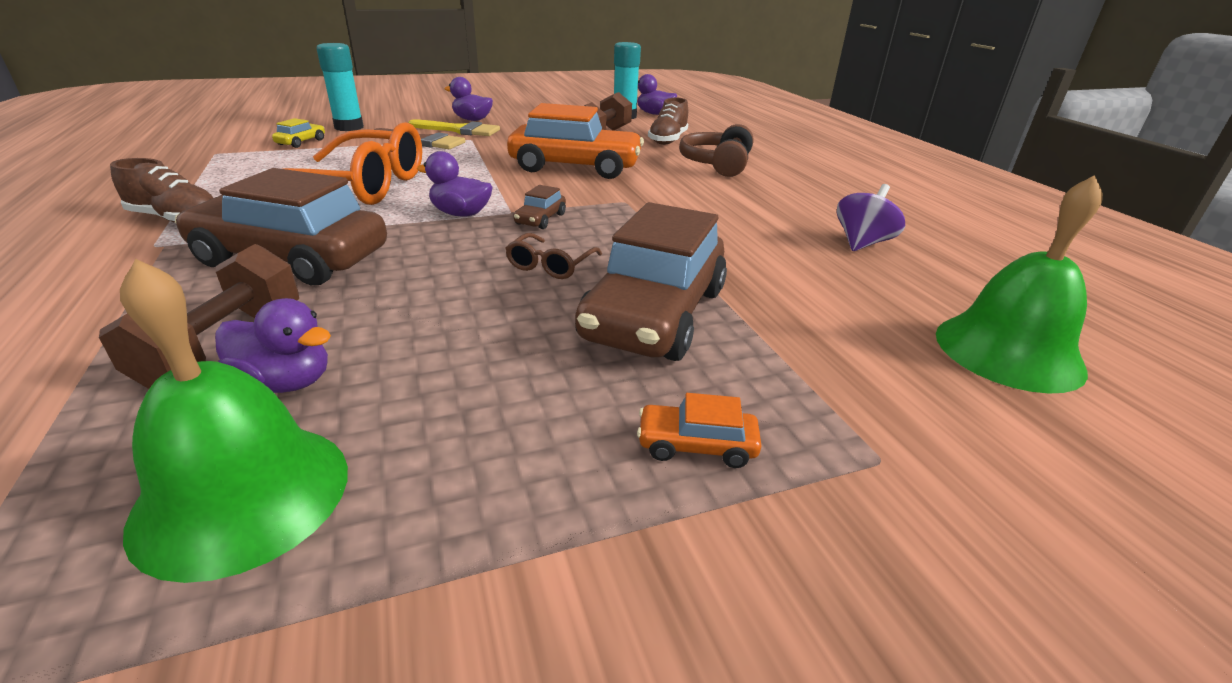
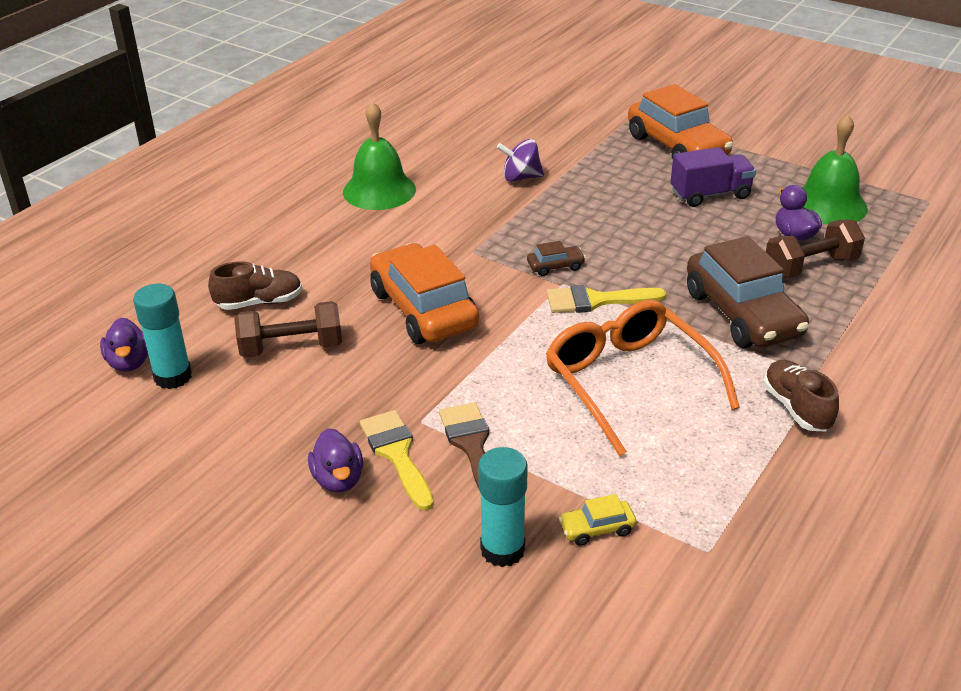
camera: 125 degrees left, 5 degrees up
(460, 214) = (596, 300): purple duck -> yellow brush
(501, 377) = (710, 194): none -> purple truck
(551, 265) = (608, 230): brown glasses -> none
(654, 314) = (608, 183): brown car -> none
(696, 445) = (677, 146): orange car -> orange car, size x2.42
(717, 164) = (316, 248): brown headphones -> none
(862, 243) = (426, 155): purple spinning top -> purple spinning top (520, 177)
(1008, 351) = (512, 107): green bell -> green bell (379, 190)

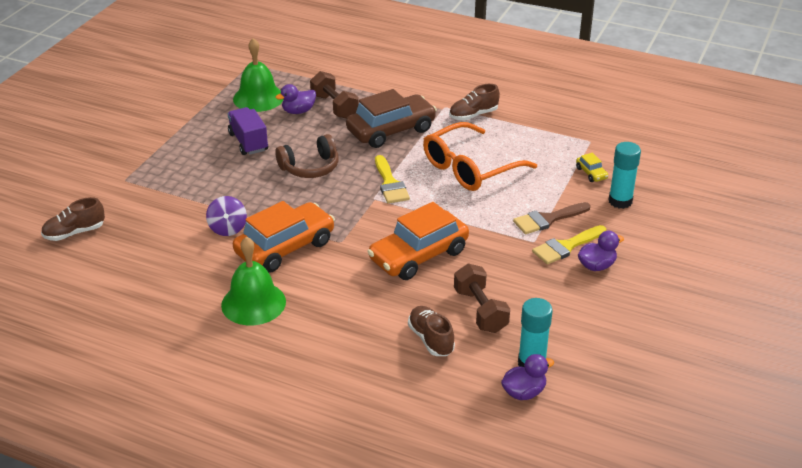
camera: 100 degrees left, 0 degrees up
(535, 95) = (74, 233): none -> brown shoe
(555, 266) = (353, 203): brown car -> none
(645, 238) = (310, 167): none -> brown headphones
(677, 146) = (175, 157): orange car -> orange car (285, 247)

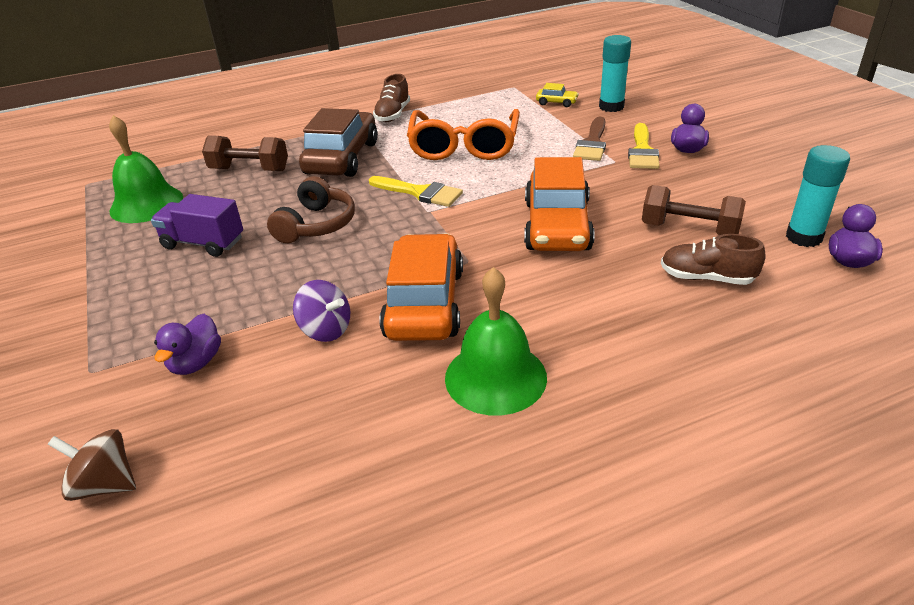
camera: 45 degrees left, 0 degrees up
(74, 233) = (105, 484): brown shoe -> brown spinning top
(298, 111) = (216, 191): purple duck -> purple duck (196, 363)

